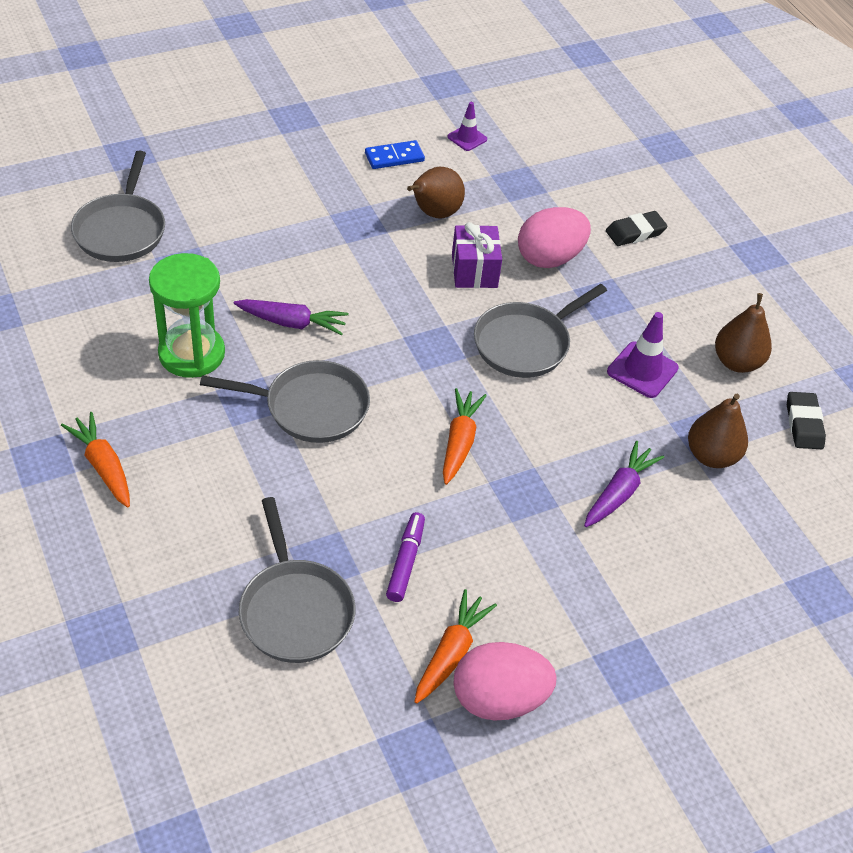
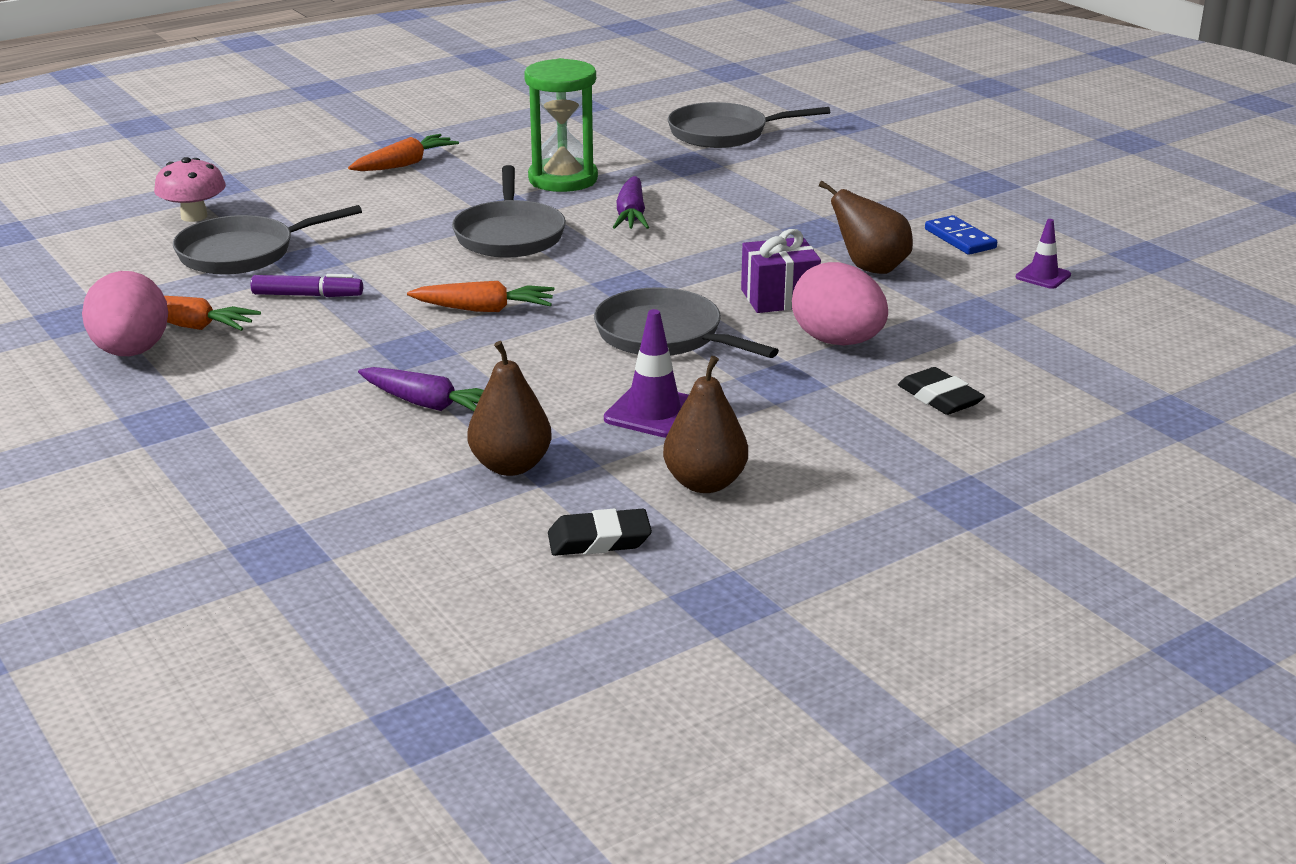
camera: 85 degrees right, 20 degrees down
(184, 654) = (194, 216): none -> pink mushroom

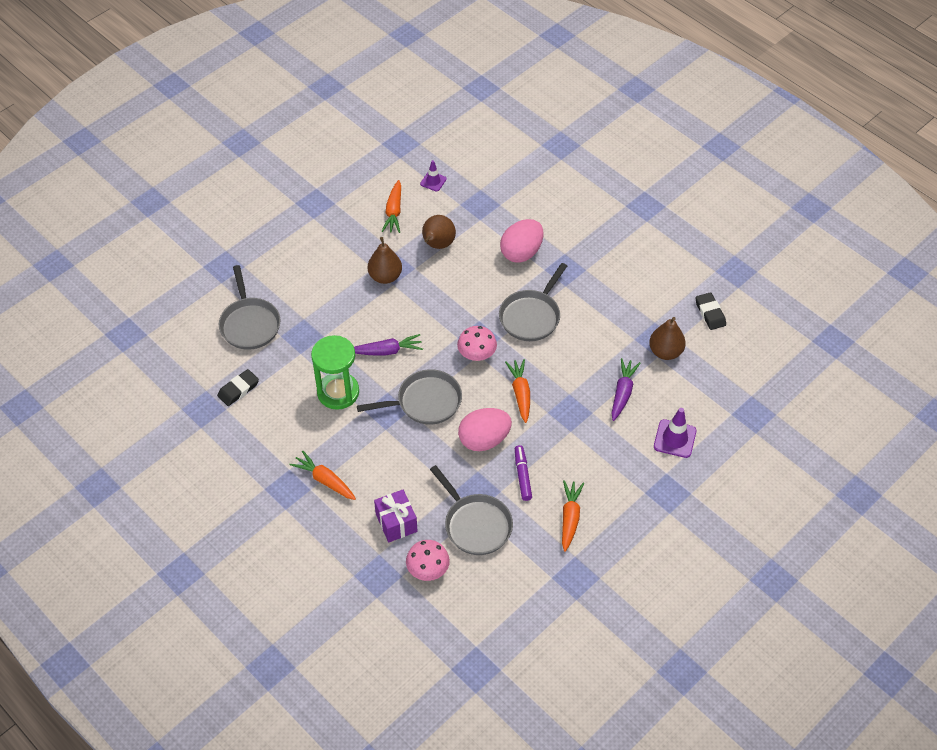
camera: 100 degrees left, 25 degrees up
(131, 352) = (605, 533): pink egg -> pink egg (484, 440)
(591, 281) = (477, 354): none -> pink mushroom
(653, 412) = (606, 310): purple traffic cone -> purple traffic cone (675, 439)
(705, 483) = (658, 286): brown pear -> brown pear (385, 276)
(779, 298) = (480, 277): purple gift -> purple gift (396, 523)
(940, 398) = (566, 216): black eraser -> black eraser (238, 389)
(960, 239) = (394, 212): blue domino -> orange carrot

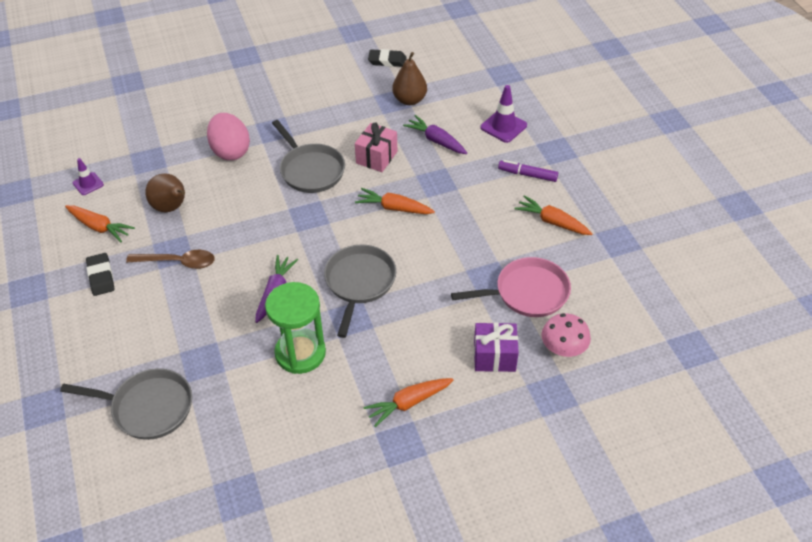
camera: 65 degrees left, 5 degrees down
(238, 389) = (234, 449): black eraser -> black eraser (101, 276)
(385, 276) = (178, 262): brown pear -> brown spoon
(475, 524) = (527, 293): grey pan -> pink pan
(477, 354) = (328, 224): pink mushroom -> none
(484, 440) = (432, 253): pink egg -> none
(522, 476) = (489, 239): purple marker -> purple marker (527, 175)
(574, 356) = (376, 157): none -> pink gift

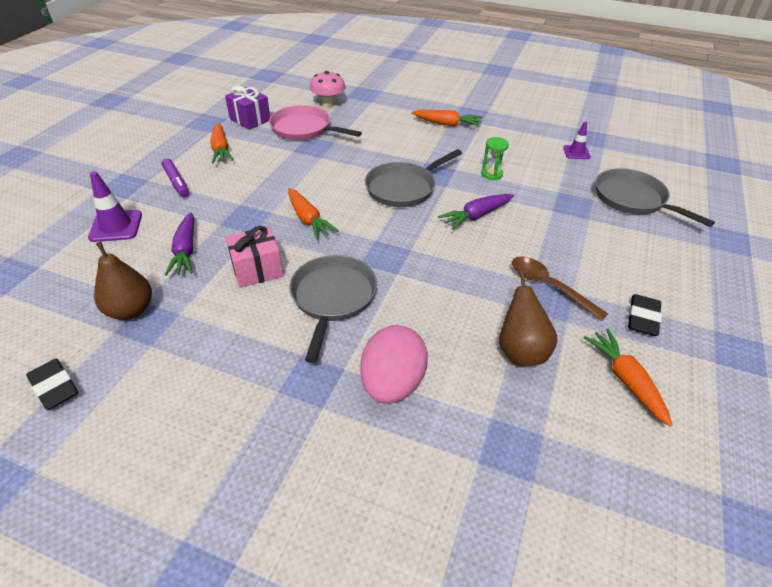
camera: 140 degrees left, 5 degrees down
(88, 184) = (622, 464): purple traffic cone -> purple traffic cone (576, 152)
(300, 353) = (492, 174): green hourglass -> green hourglass, size x0.49
(494, 356) = (370, 117): purple gift -> purple gift (250, 120)

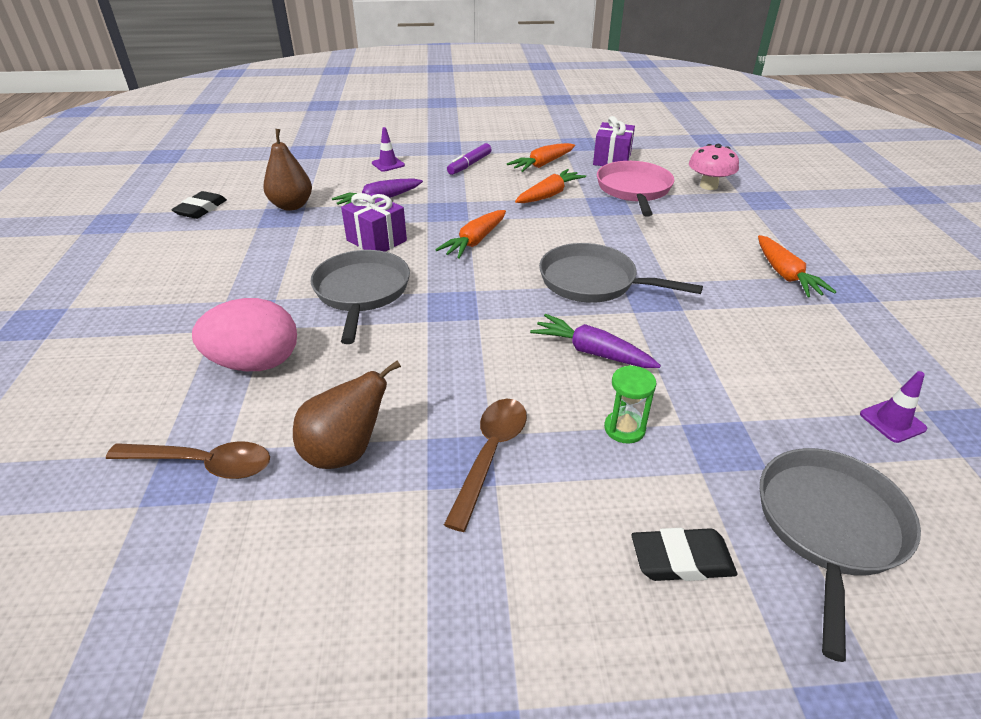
camera: 65 degrees right, 5 degrees down
(116, 226) = (388, 164): purple traffic cone -> purple traffic cone, size x0.63
(257, 270) = (376, 240): pink gift -> purple gift
(333, 298) = (362, 292): grey pan -> grey pan turned 75 degrees counterclockwise
(492, 174) = (708, 343): green hourglass -> green hourglass (624, 428)
(502, 434) = (203, 464): none -> brown spoon
(625, 380) = (333, 578): orange carrot -> orange carrot (549, 195)
(642, 318) = (485, 584): black eraser -> black eraser (681, 559)

